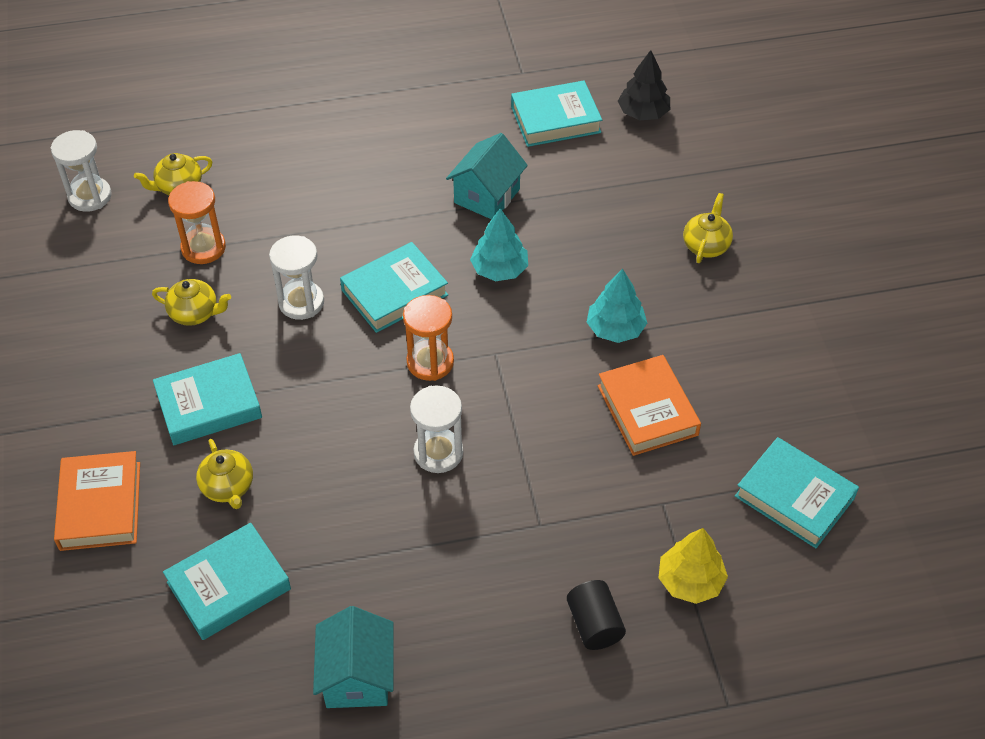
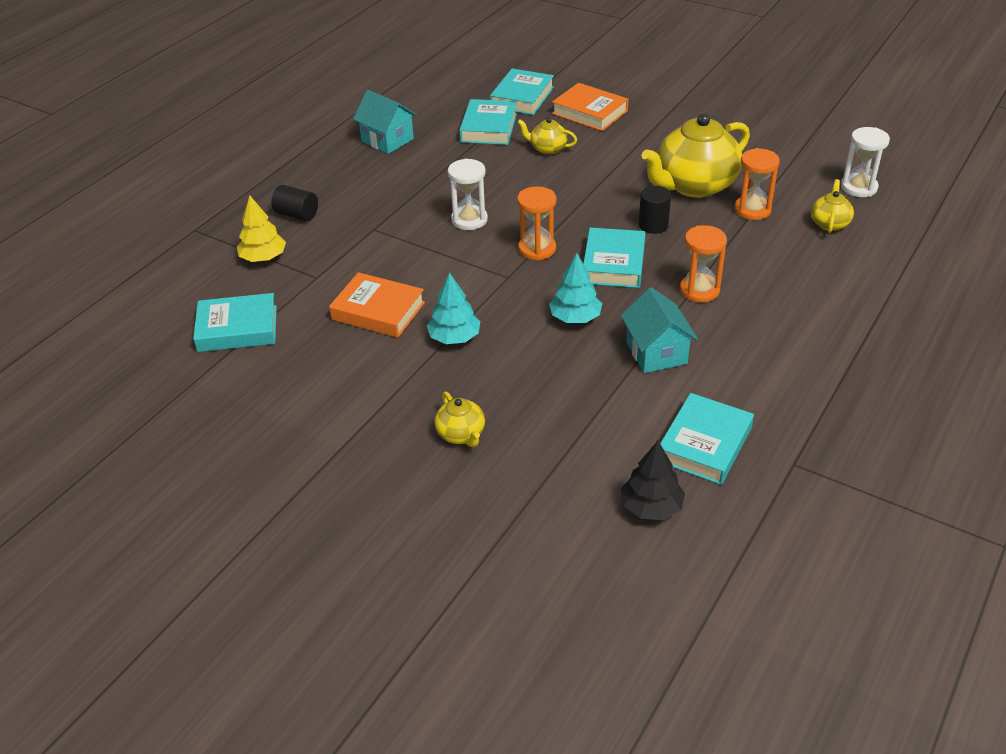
camera: 135 degrees right, 10 degrees down
(195, 313) = (694, 185): yellow teapot -> yellow teapot, size x2.14
(209, 404) = (613, 164): turquoise book -> turquoise book (522, 97)
(301, 302) = (653, 225): white hourglass -> black cylinder
(374, 216) = (699, 290): none -> orange hourglass

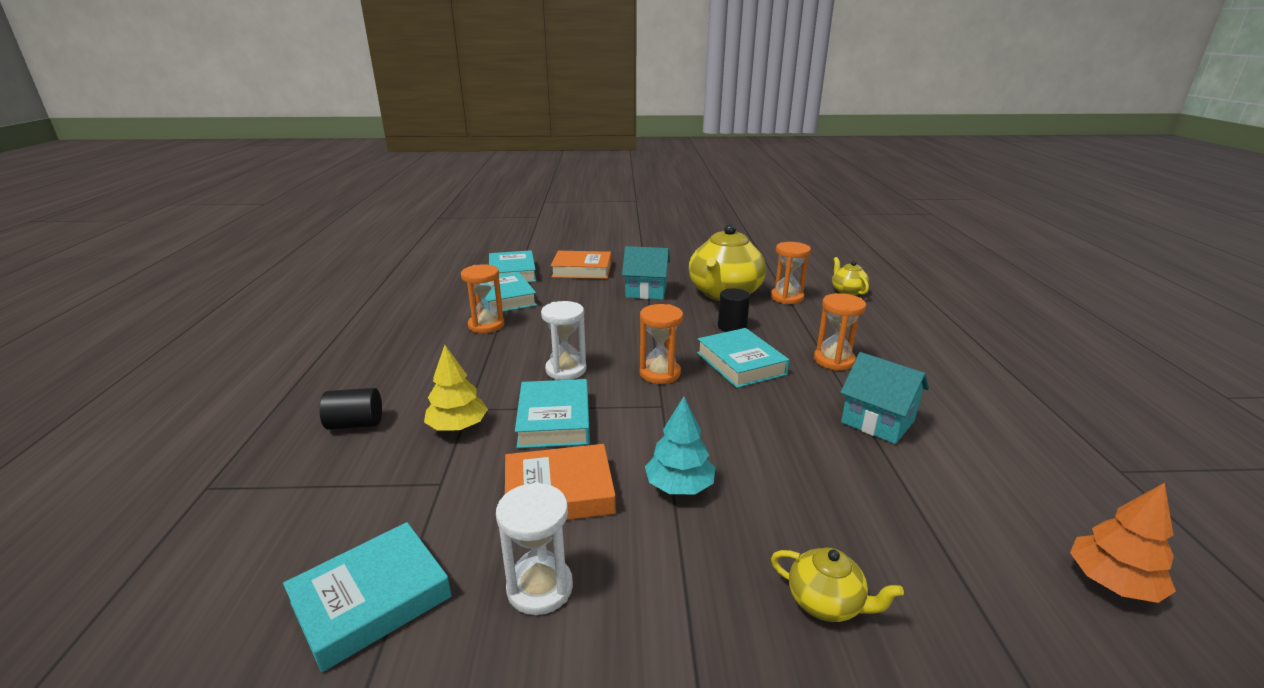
camera: 35 degrees left, 15 degrees down
(263, 258) = (344, 486): yellow tree -> yellow tree (458, 426)
(387, 140) = (409, 330): turquoise house -> turquoise house (646, 291)
(448, 154) = (486, 325): none -> orange hourglass
(547, 149) = (576, 300): yellow teapot -> none
(575, 318) = (770, 419): turquoise tree -> none
(651, 507) = (1112, 583): black tree -> orange tree
(704, 444) = (1039, 488): turquoise book -> turquoise book (554, 420)
(859, 187) = (831, 268): white hourglass -> white hourglass (540, 588)

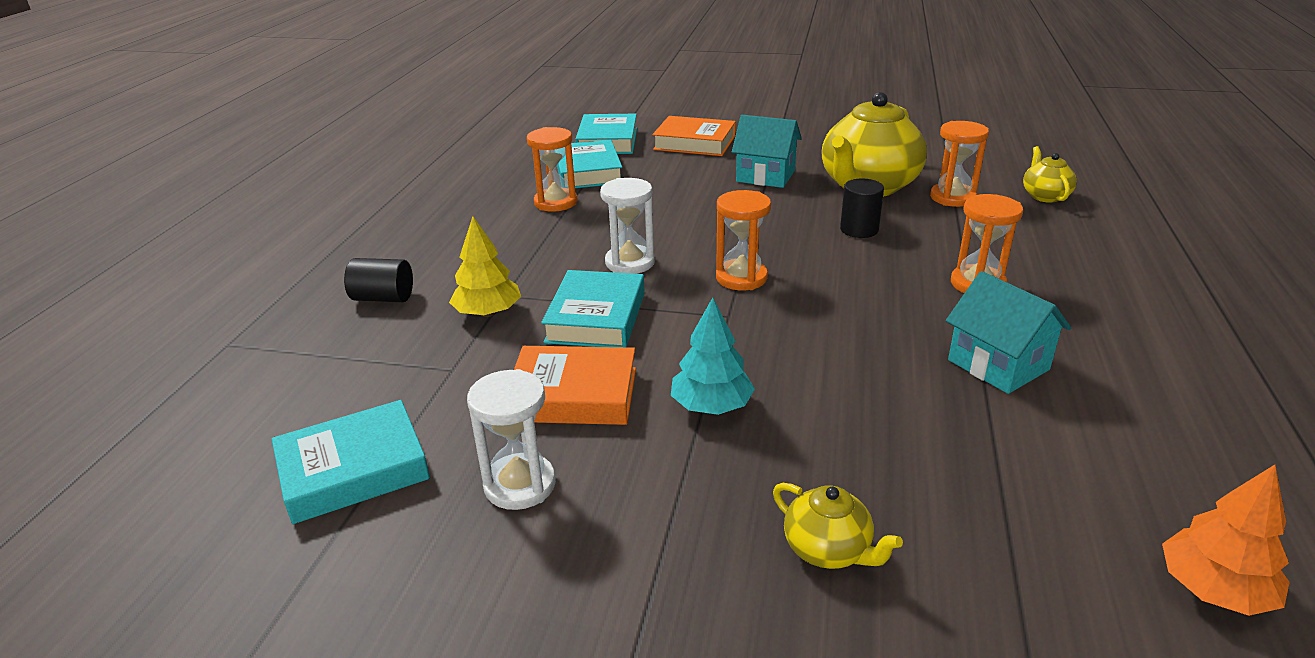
camera: 15 degrees right, 5 degrees up
(740, 363) = (849, 276): turquoise book -> none

